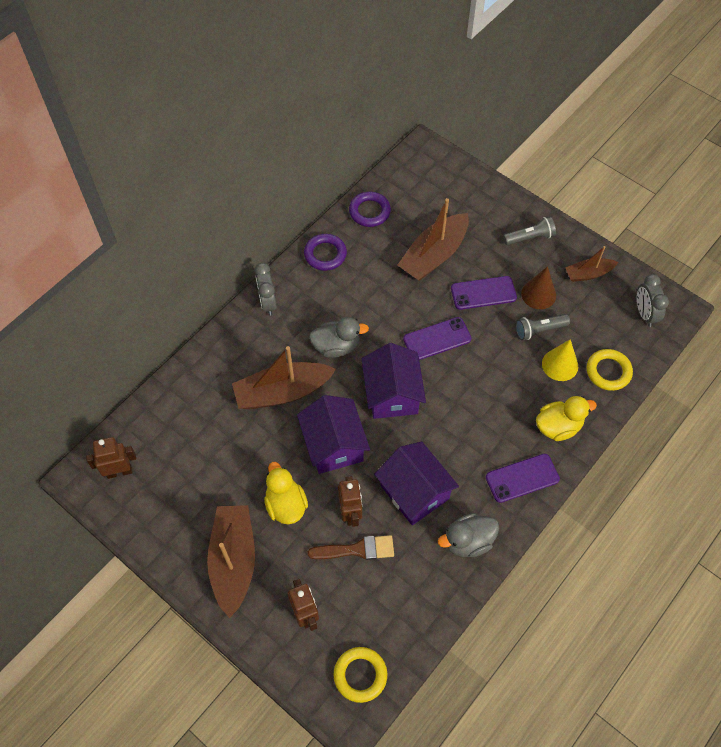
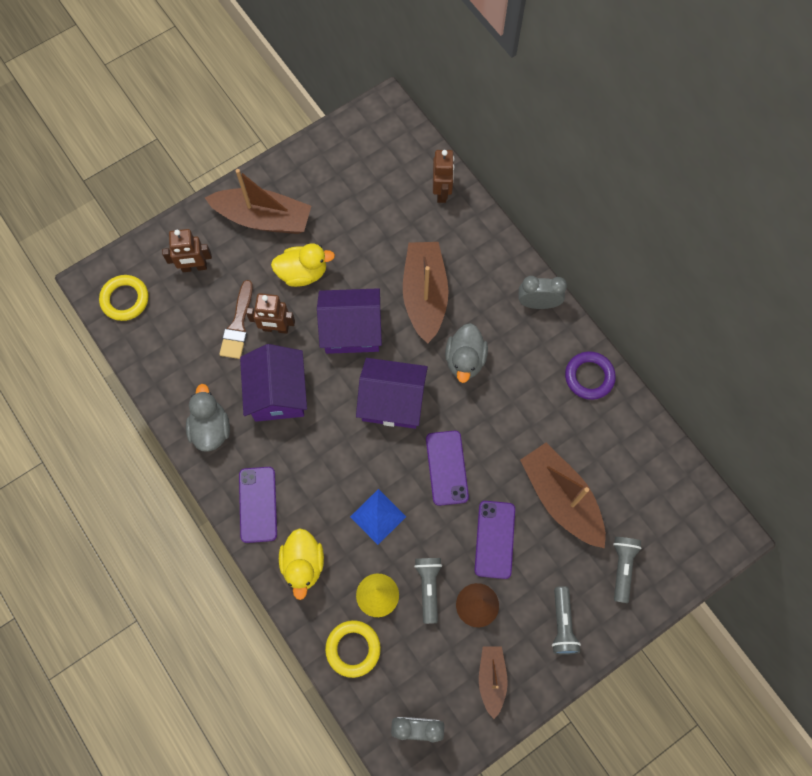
camera: 105 degrees right, 10 degrees up
(119, 471) = (381, 140): brown robot -> brown robot (442, 192)
(369, 211) = (641, 441): purple ring -> none
(414, 492) = (277, 393): purple house -> purple house turned 75 degrees counterclockwise
(472, 208) = (622, 567): none -> grey flashlight
(496, 380) = (378, 516): none -> blue pyramid

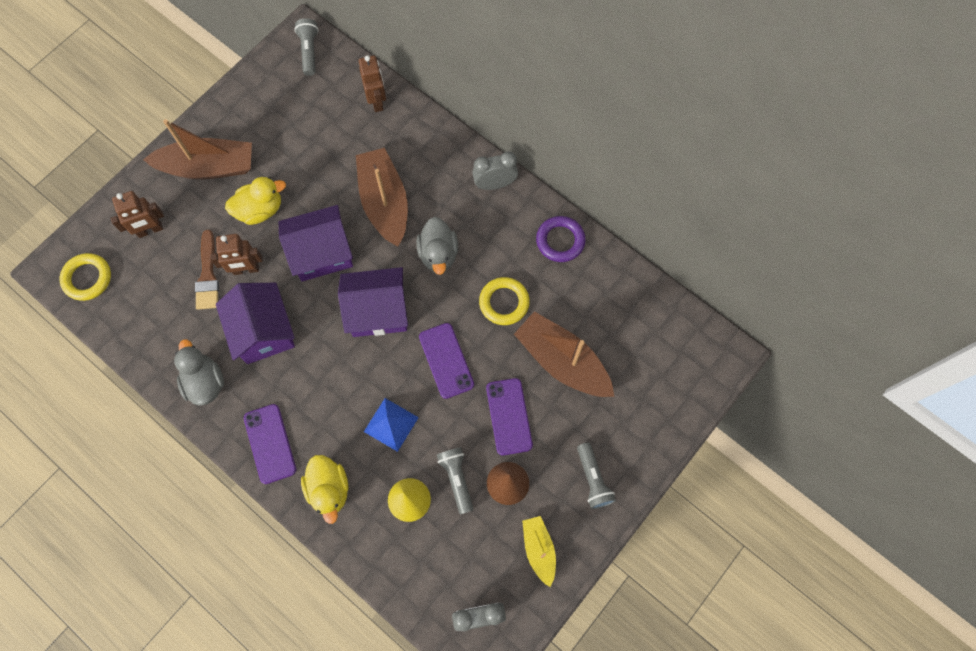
camera: 15 degrees left, 0 degrees up
(353, 649) = (398, 557): yellow ring -> yellow ring (504, 302)
(491, 679) = (539, 549): brown boat -> yellow boat
(622, 567) = (635, 411): grey flashlight -> grey flashlight (309, 51)

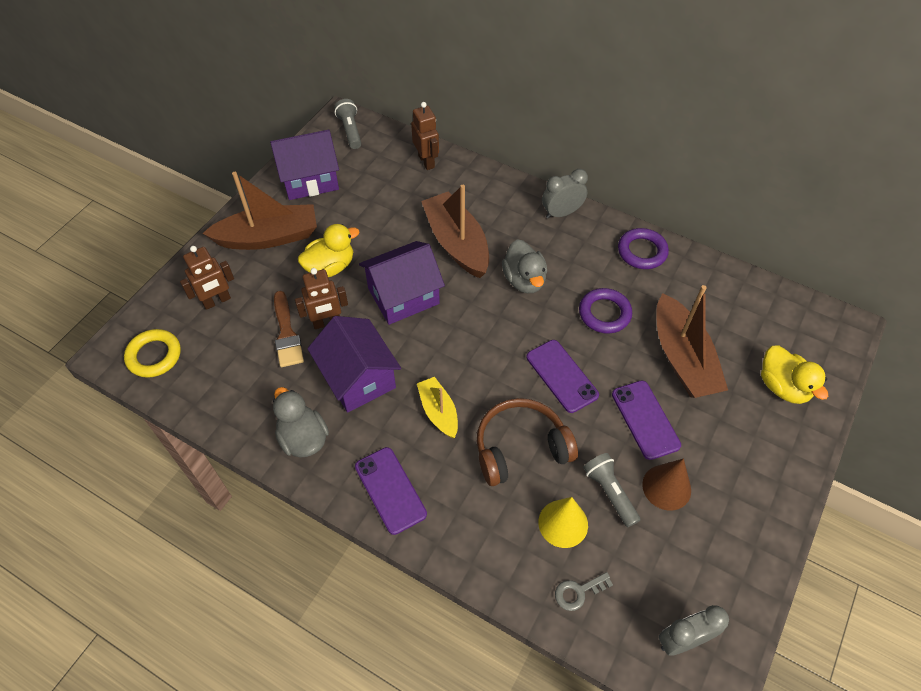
camera: 10 degrees left, 15 degrees down
(329, 489) = (469, 528): yellow duck -> yellow duck (783, 387)
(378, 311) = (476, 340): purple house -> purple house (310, 179)
(391, 424) = (520, 448): blue pyramid -> brown headphones
(405, 561) = (578, 592): none -> grey key
(504, 302) = (604, 313): yellow ring -> purple ring
(539, 549) = (725, 552): yellow boat -> yellow boat (438, 412)
(562, 361) = (682, 358): brown boat -> brown boat turned 135 degrees counterclockwise
(593, 480) = (756, 468): grey flashlight -> none

